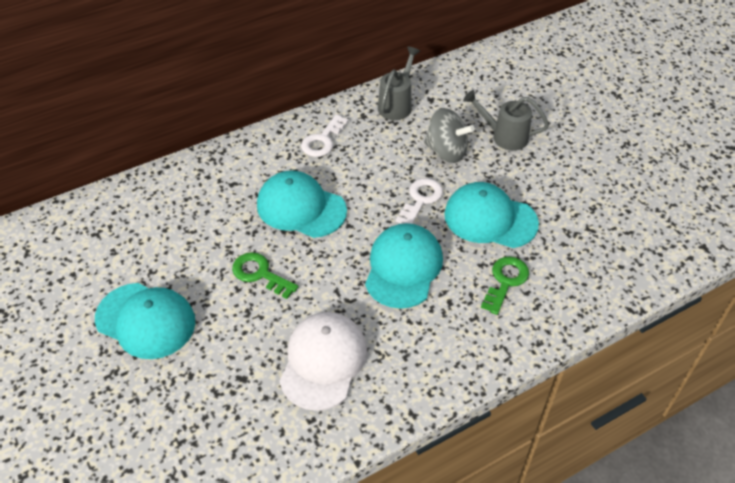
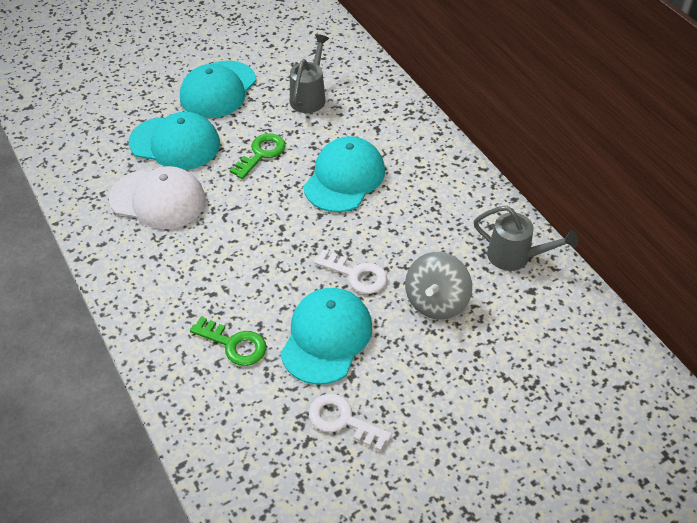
camera: 90 degrees right, 0 degrees up
(323, 140) = (445, 192): white key -> white key (343, 420)
(403, 268) = (260, 257): turquoise cap -> turquoise cap (175, 143)
(504, 136) = (469, 364): grey watering can -> grey watering can (309, 97)

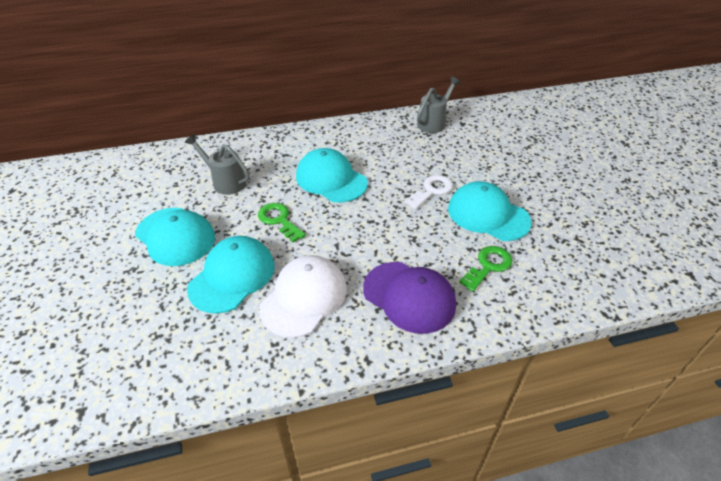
camera: 75 degrees left, 5 degrees down
(174, 279) = (409, 297): none -> purple cap
(343, 420) = (561, 219): white key -> none
(436, 302) = (464, 160): grey spinning top -> none

